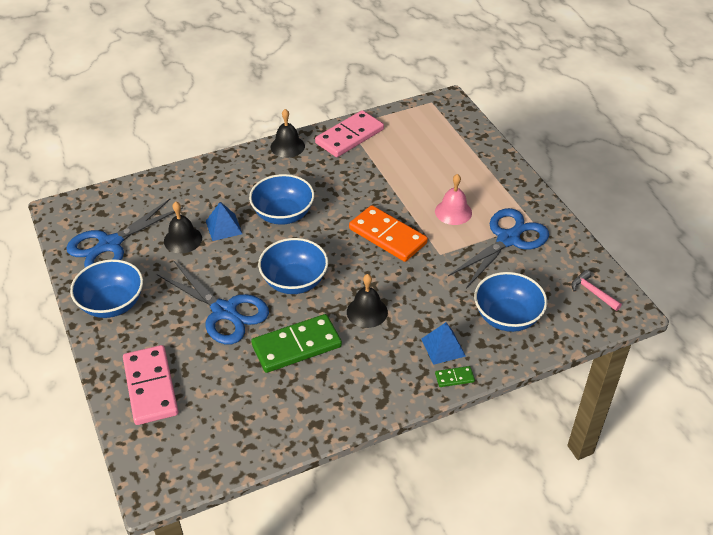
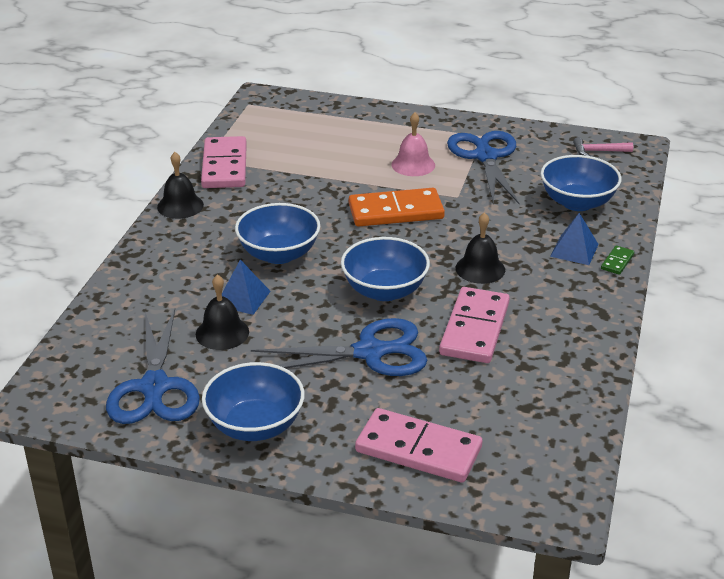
camera: 50 degrees left, 10 degrees down
(296, 346) = (475, 329): green domino -> pink domino

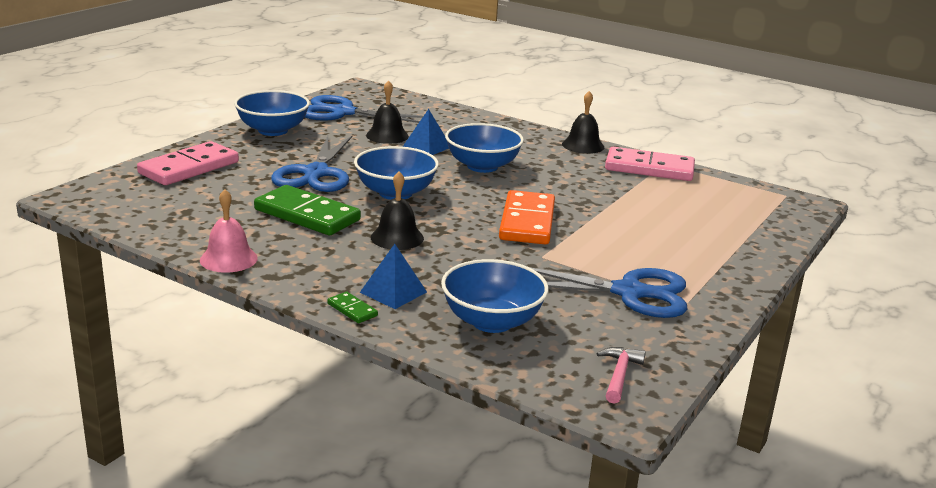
camera: 105 degrees right, 10 degrees down
(413, 165) = (623, 248): pink bell -> pink bell (228, 259)
(475, 329) = (307, 215): pink domino -> green domino

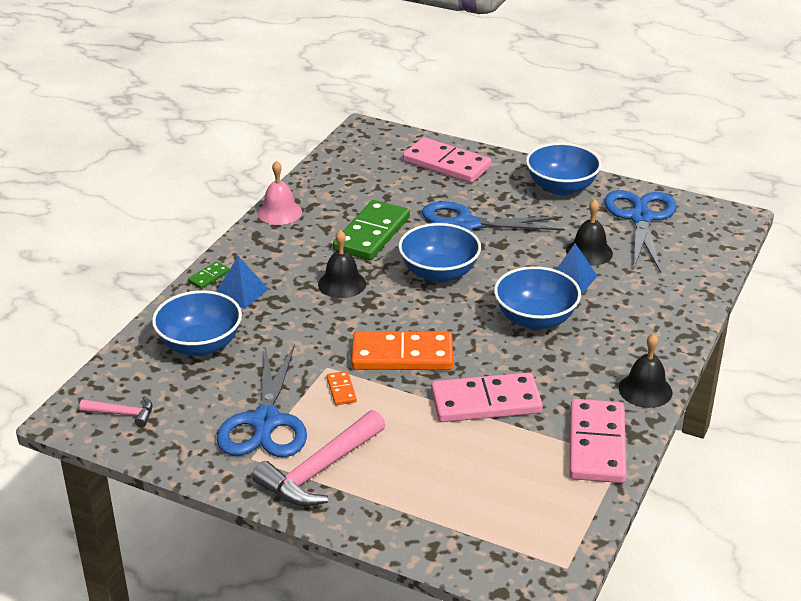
camera: 85 degrees right, 10 degrees up
(578, 253) = (341, 390): none -> orange domino
(597, 197) = (486, 402): none -> pink domino
(698, 272) = (320, 470): none -> pink hammer

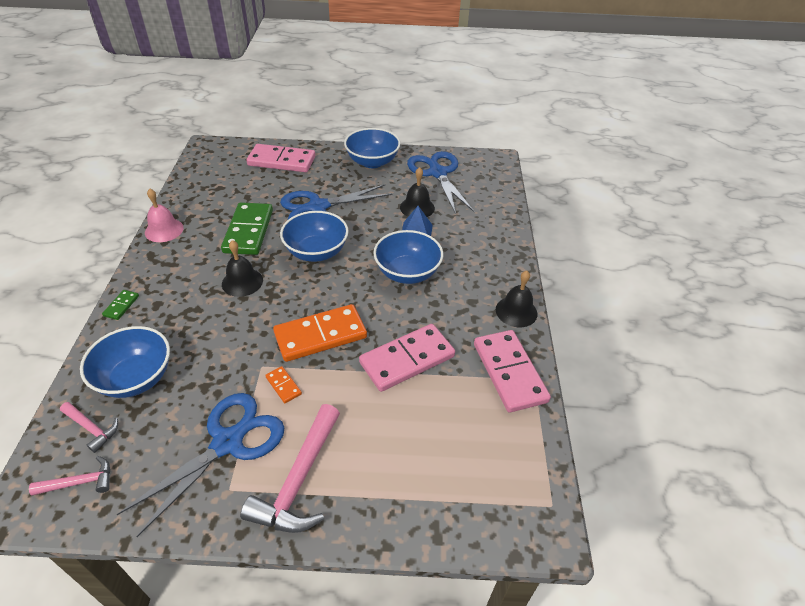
camera: 25 degrees left, 10 degrees up
(146, 375) = (91, 428): none -> pink hammer
(241, 292) = (156, 313): blue pyramid -> none
(265, 422) = (228, 443): blue scissors -> blue scissors turned 120 degrees counterclockwise

